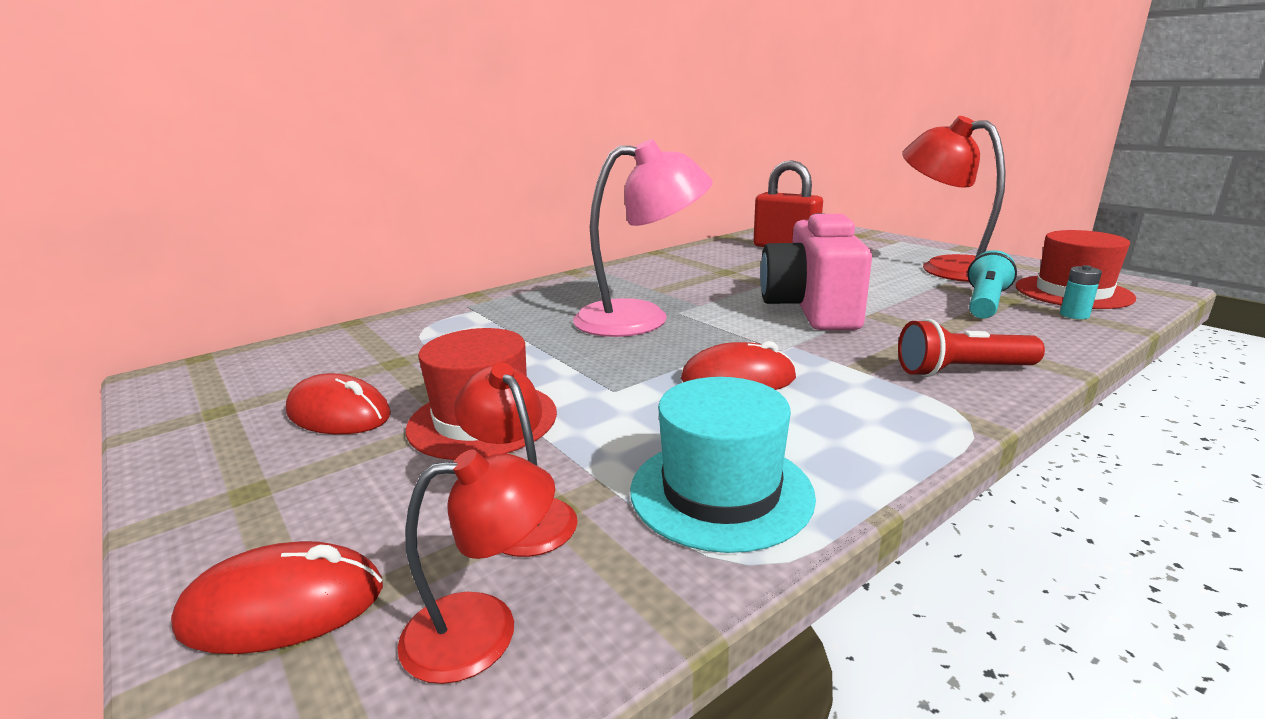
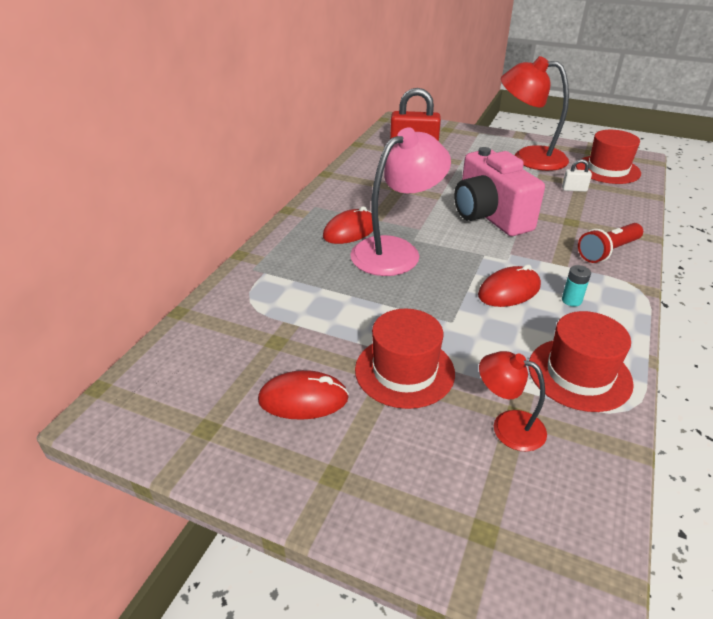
camera: 30 degrees left, 15 degrees up
(283, 606) = (462, 528): red mouse -> red mouse (350, 231)
(484, 630) = (565, 492): red lamp -> none
(721, 492) = (579, 374): turquoise hat -> red hat
(985, 303) = (574, 189): turquoise flashlight -> white padlock
(1074, 315) = (622, 191): turquoise battery -> turquoise battery (571, 300)

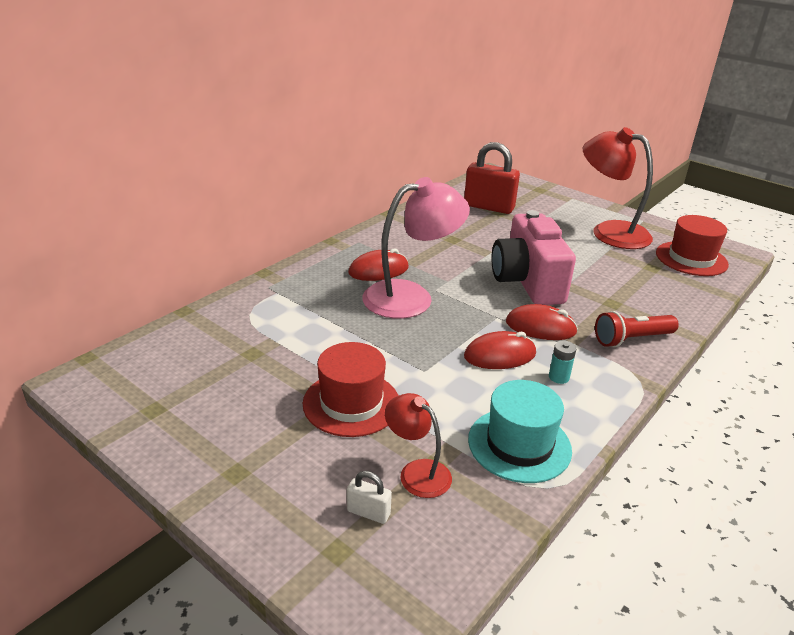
camera: 15 degrees right, 5 degrees down
(303, 399) = (247, 405): red mouse -> red mouse (540, 327)
(574, 189) = (638, 272): white padlock -> white padlock (368, 513)
(579, 374) = (519, 444): red hat -> turquoise hat

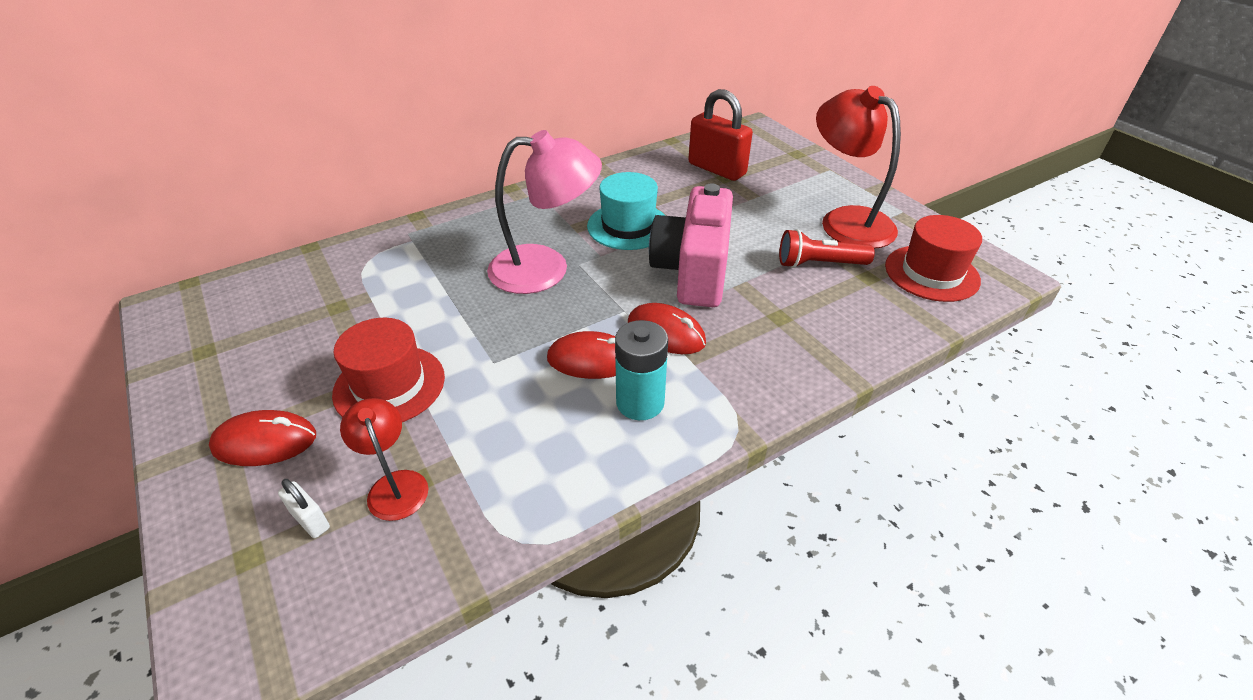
camera: 20 degrees right, 10 degrees up
(378, 270) = (534, 231): red mouse -> red mouse (265, 442)
(519, 444) = (530, 479): turquoise hat -> turquoise hat (628, 226)
(559, 377) = (640, 402): turquoise battery -> turquoise battery, size x1.90
(631, 339) = (768, 370): red flashlight -> red flashlight (819, 264)

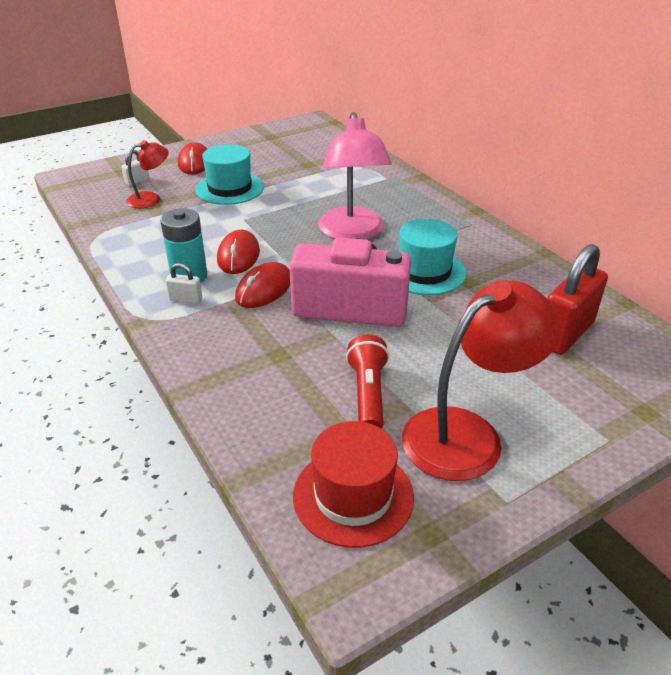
camera: 90 degrees right, 5 degrees down
(389, 385) = (229, 188): red hat -> turquoise hat
(693, 399) = (186, 299): none -> white padlock

